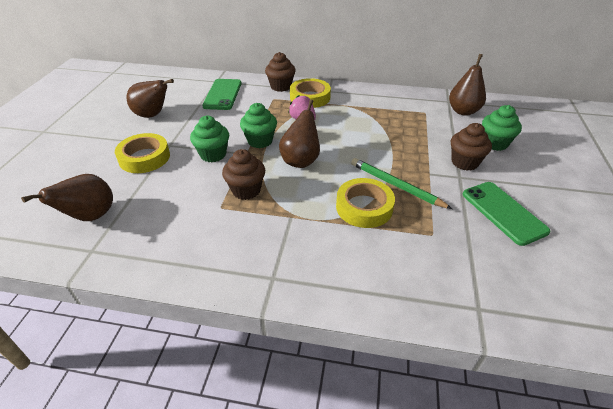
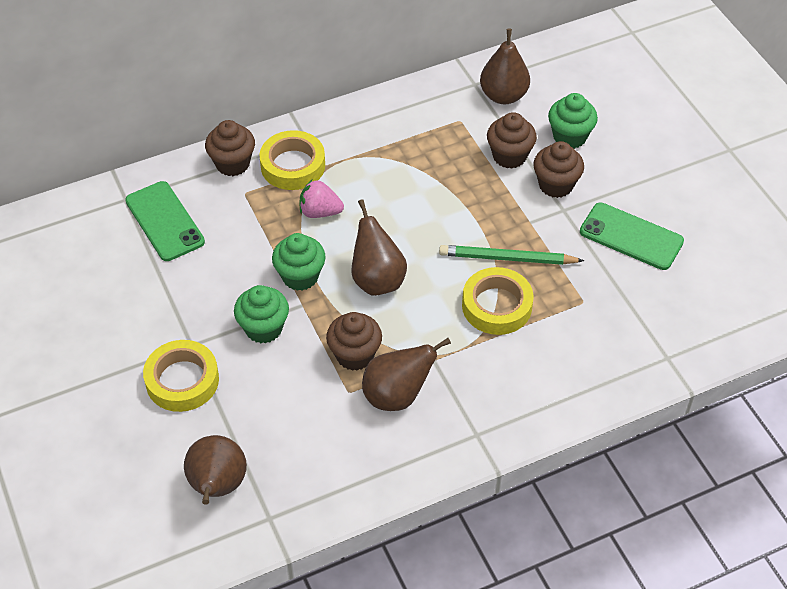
camera: 35 degrees left, 10 degrees up
(153, 115) = (107, 310): brown pear -> brown pear (397, 395)
(443, 137) = (509, 156): none -> brown cupcake

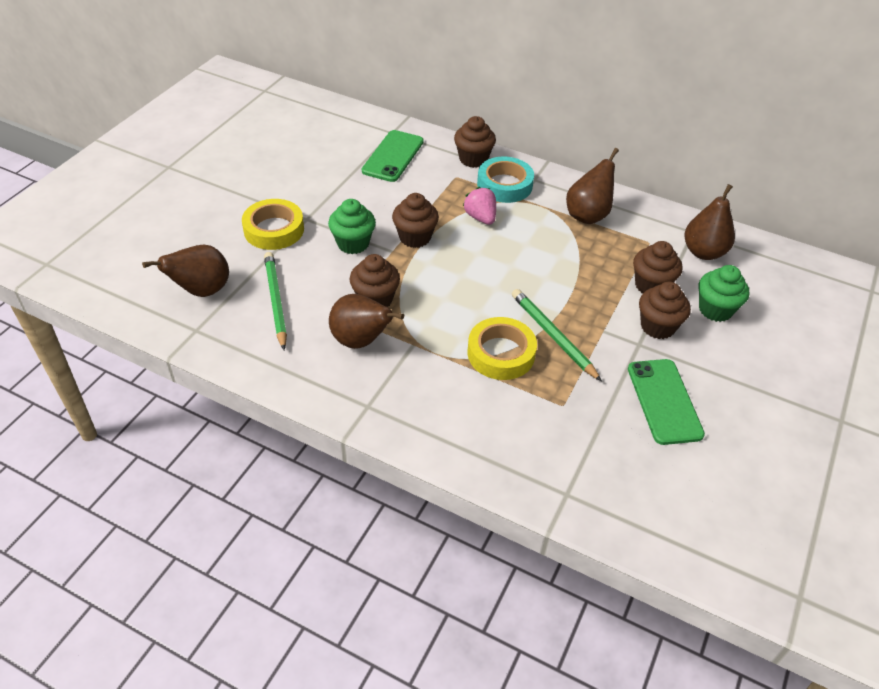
camera: 50 degrees right, 5 degrees down
(287, 433) = (275, 301): none -> green pencil
(293, 165) = (504, 185): yellow tape -> turquoise tape
(300, 276) = (415, 237): green cupcake -> brown cupcake
(377, 280) = (453, 276): brown pear -> brown pear (588, 215)

